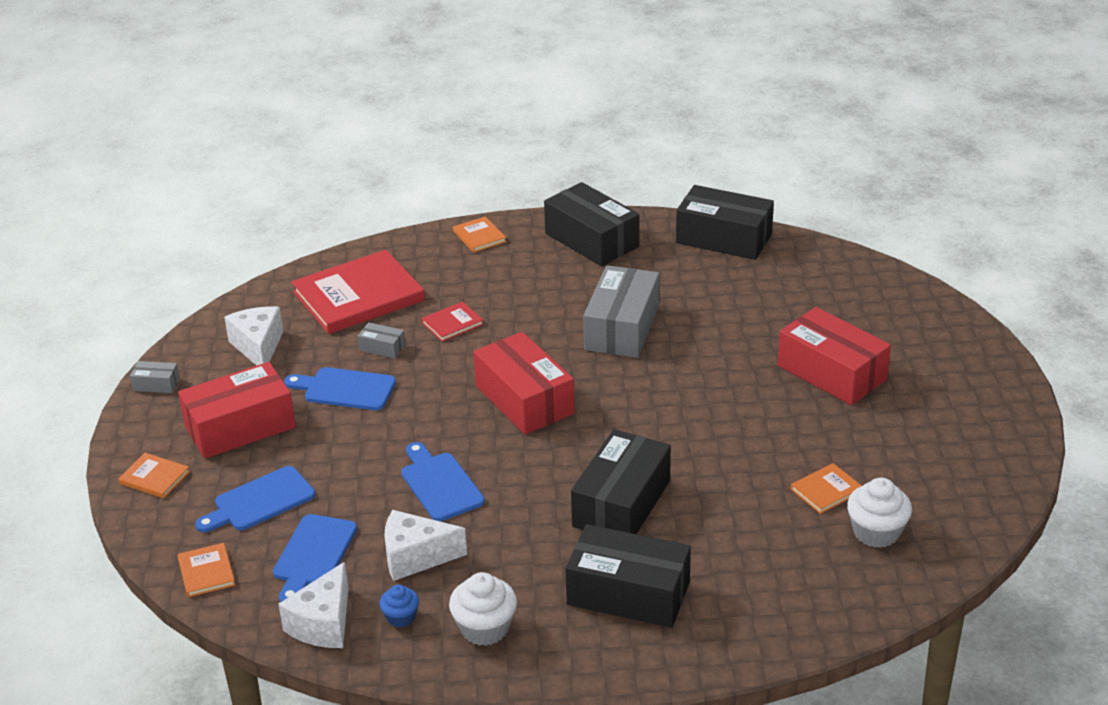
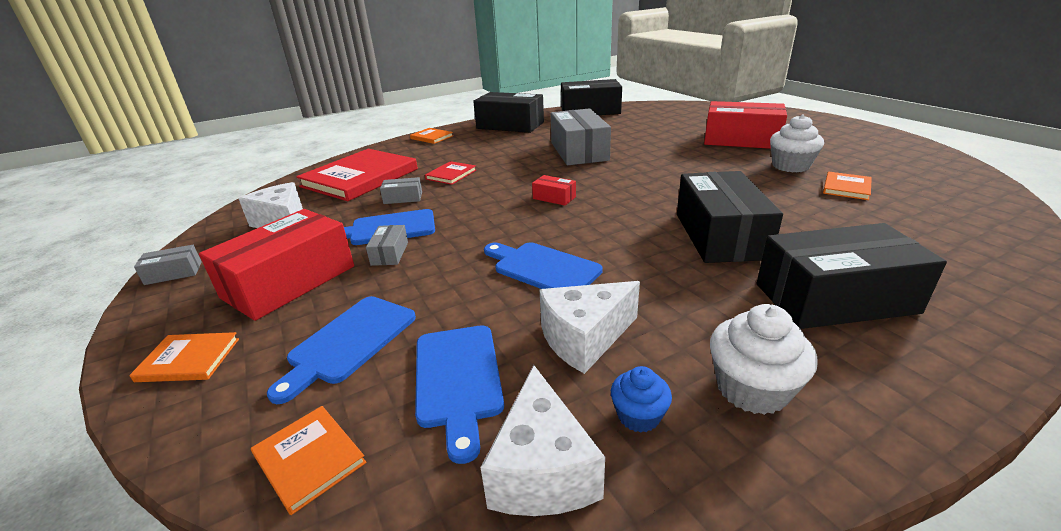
camera: 25 degrees left, 5 degrees down
(330, 422) = (390, 253): none -> grey box
(524, 399) = (554, 198): red box -> red box, size x0.44
(876, 532) = (924, 199): white cupcake -> white cupcake (790, 166)

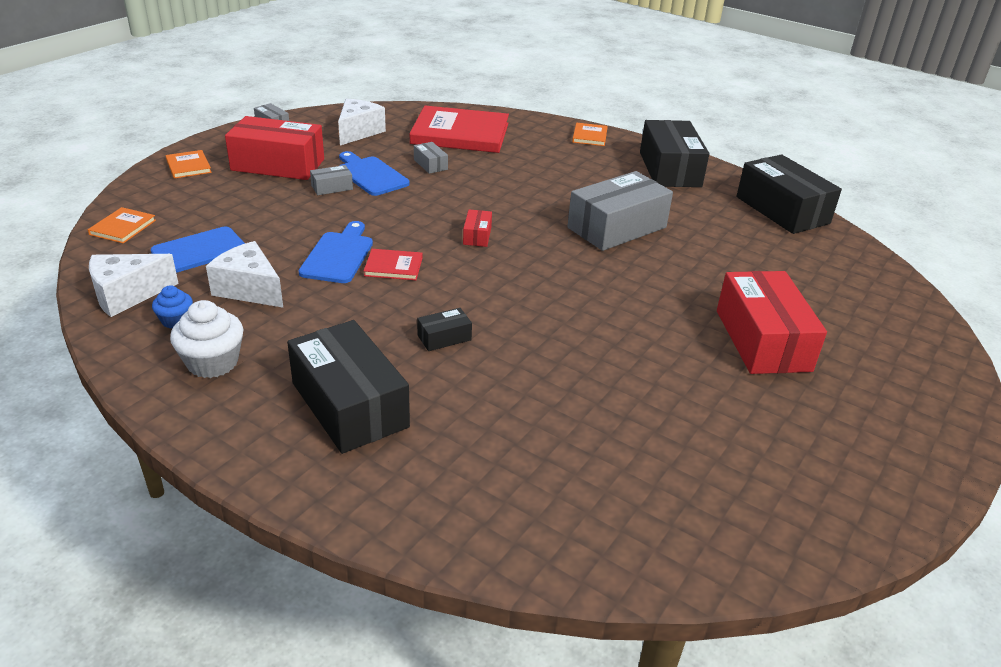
camera: 60 degrees right, 5 degrees up
(349, 342) = (219, 207): blue cutting board -> none
(451, 174) = (497, 172): red book -> red book (393, 267)
(720, 235) = (444, 337): black box -> black box, size x0.44
(790, 166) = (684, 383): white cupcake -> none
(846, 188) = (635, 427): orange book -> none

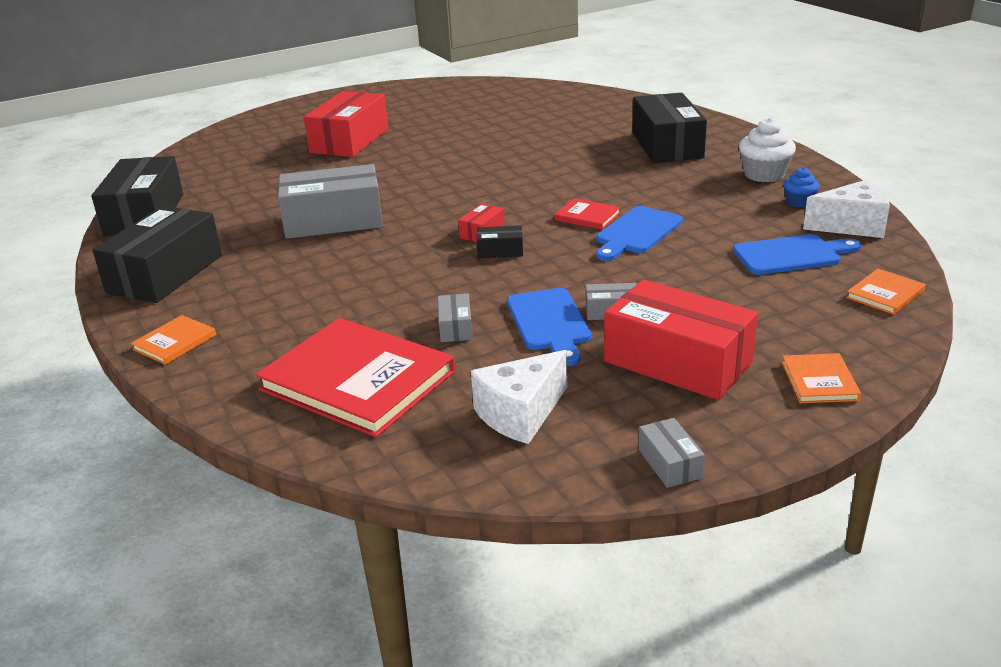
camera: 150 degrees left, 5 degrees down
(249, 289) = (732, 216): white cheese -> none
(444, 337) = (578, 167): black box -> black box (500, 251)

